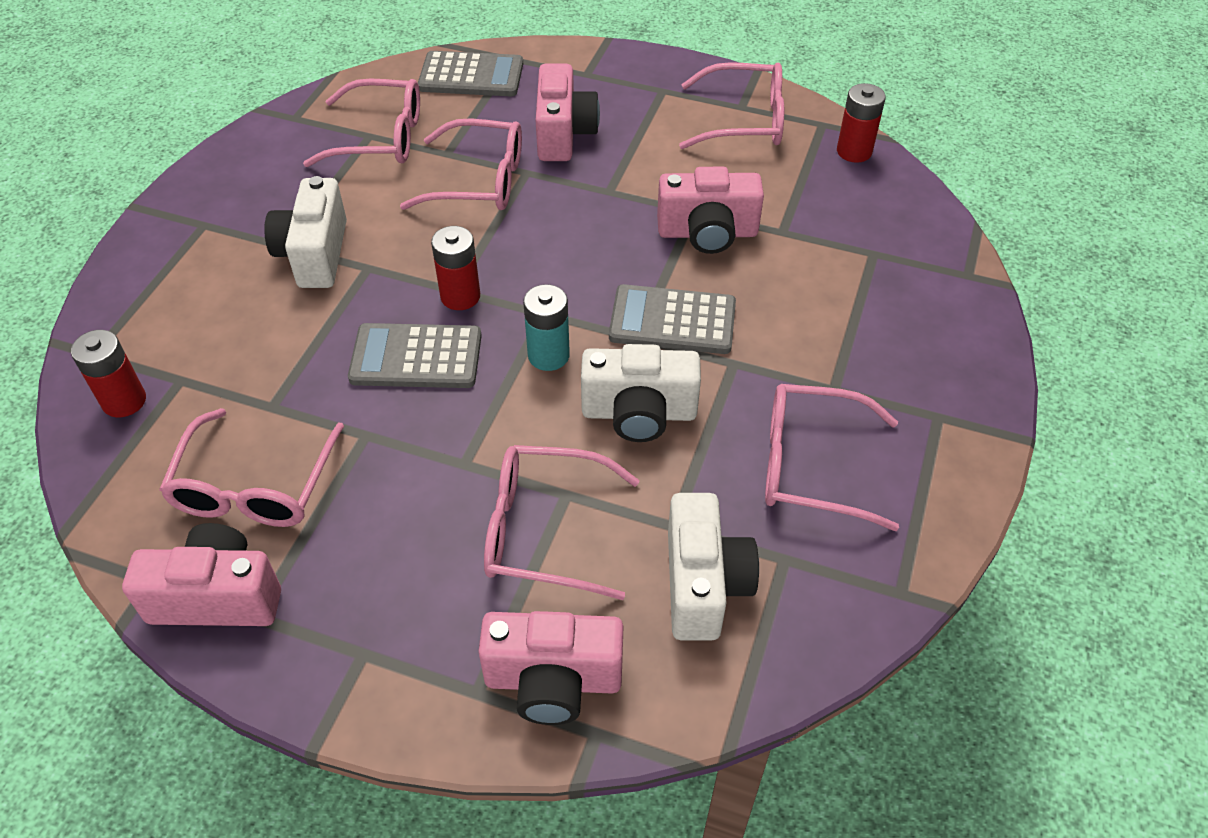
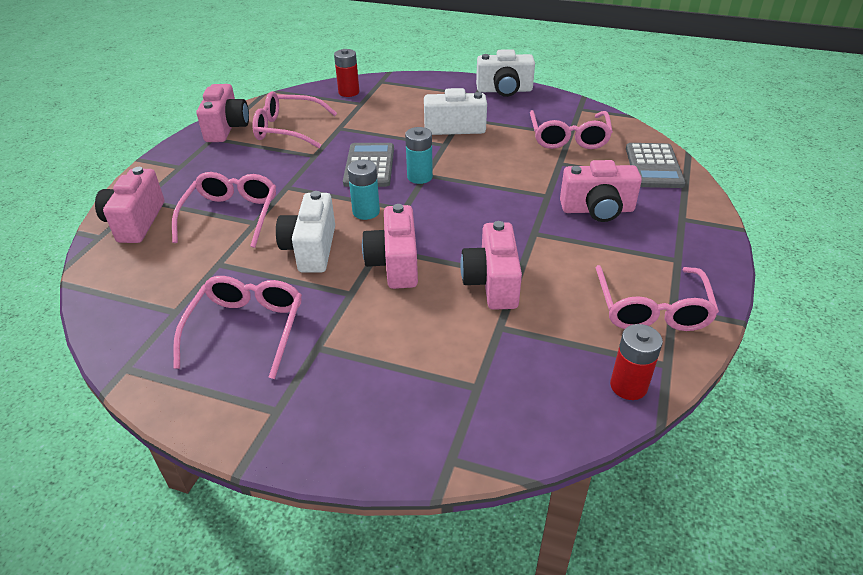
camera: 90 degrees right, 10 degrees down
(460, 296) = (419, 177): red battery -> turquoise battery
(480, 181) = (533, 177): pink glasses -> none
(672, 321) = (394, 264): grey calculator -> pink camera
(703, 584) = (171, 275): white camera -> white camera (504, 90)

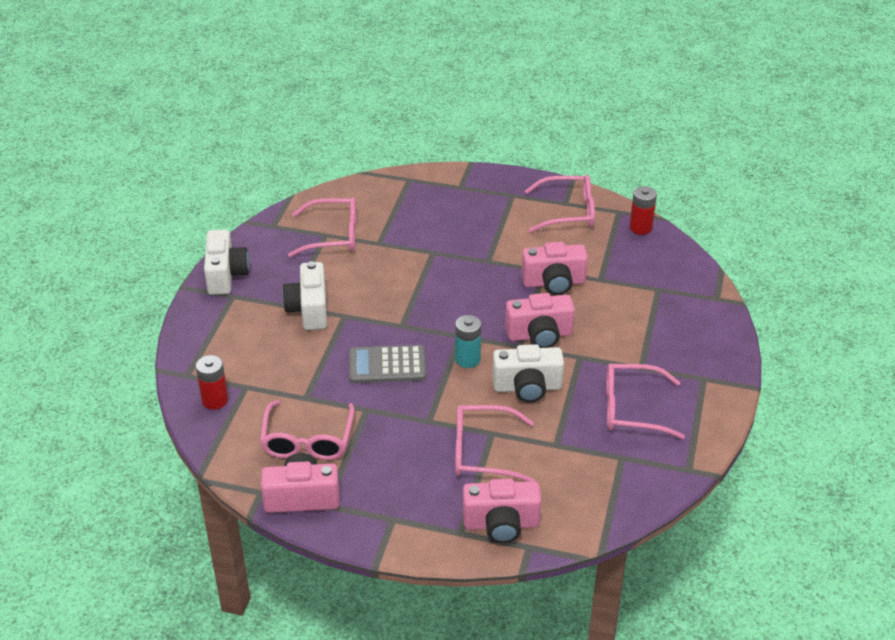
camera: 95 degrees left, 0 degrees up
(419, 177) = (406, 329): turquoise battery -> none
(597, 210) = (452, 227): pink camera -> none
(653, 166) = (384, 192): grey calculator -> none

